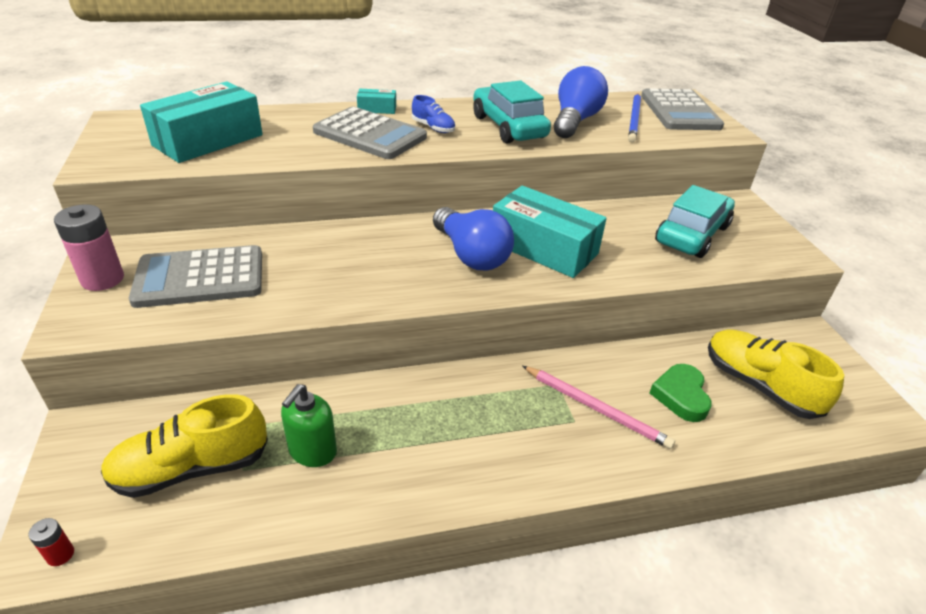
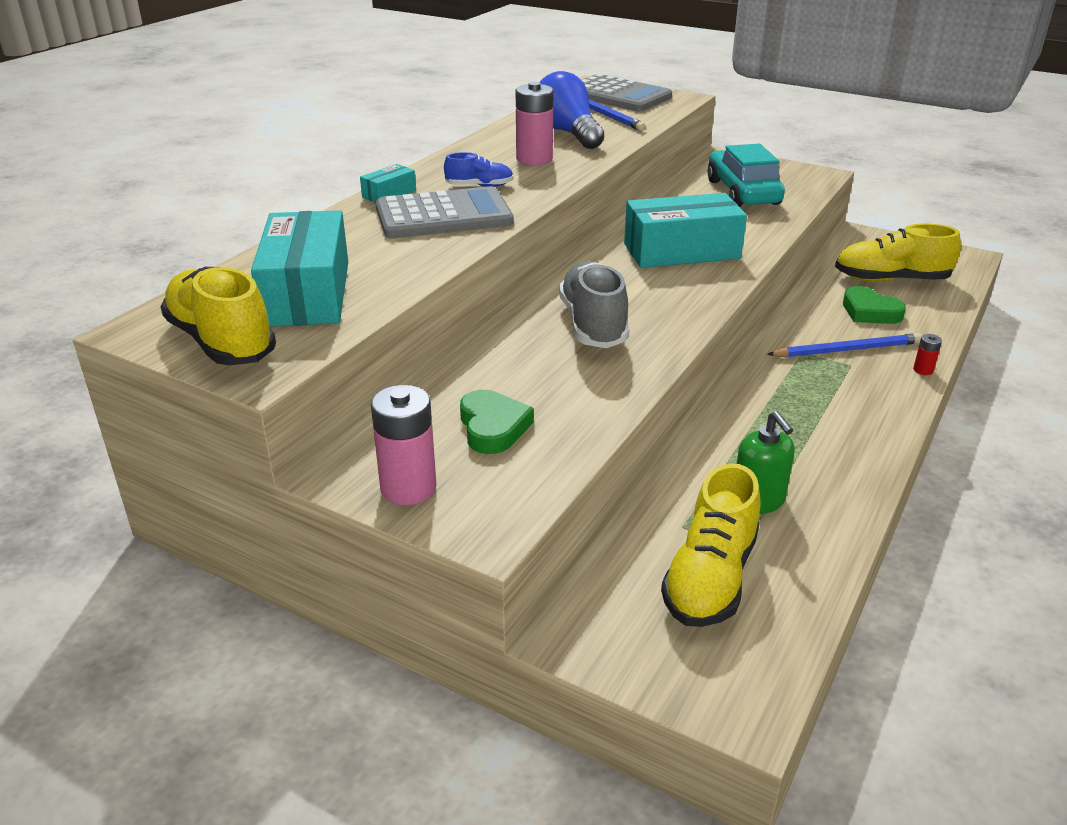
camera: 45 degrees left, 5 degrees down
(60, 555) = (753, 697): red battery -> red battery (923, 370)
(123, 143) = (221, 342): none -> yellow shoe
(200, 278) = (493, 427): grey calculator -> green heart
(379, 258) = (593, 324): none -> grey shoe
(471, 255) = (648, 283): blue light bulb -> none
(508, 127) = (534, 159): turquoise car -> pink battery
(596, 408) = (847, 350): pink pencil -> blue pencil

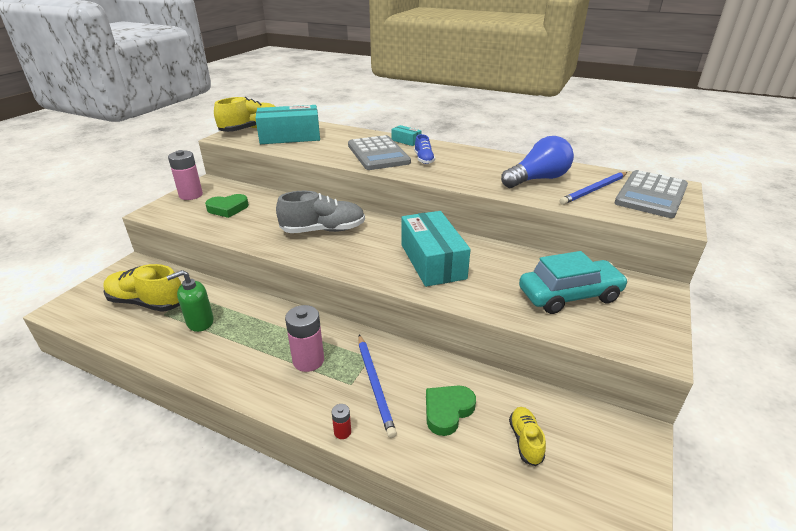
camera: 85 degrees right, 0 degrees up
(534, 159) = (477, 171): pink battery -> pink battery (308, 360)
(891, 279) = (525, 440): yellow shoe -> yellow shoe, size x0.53

